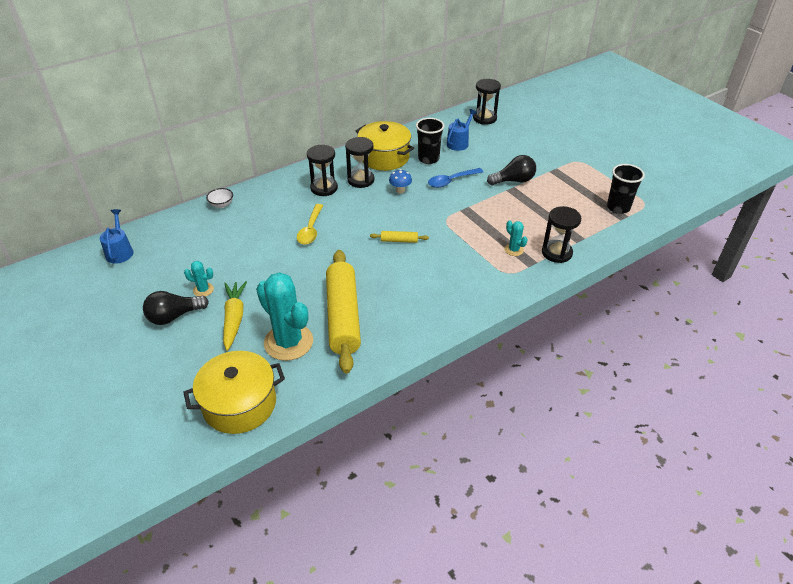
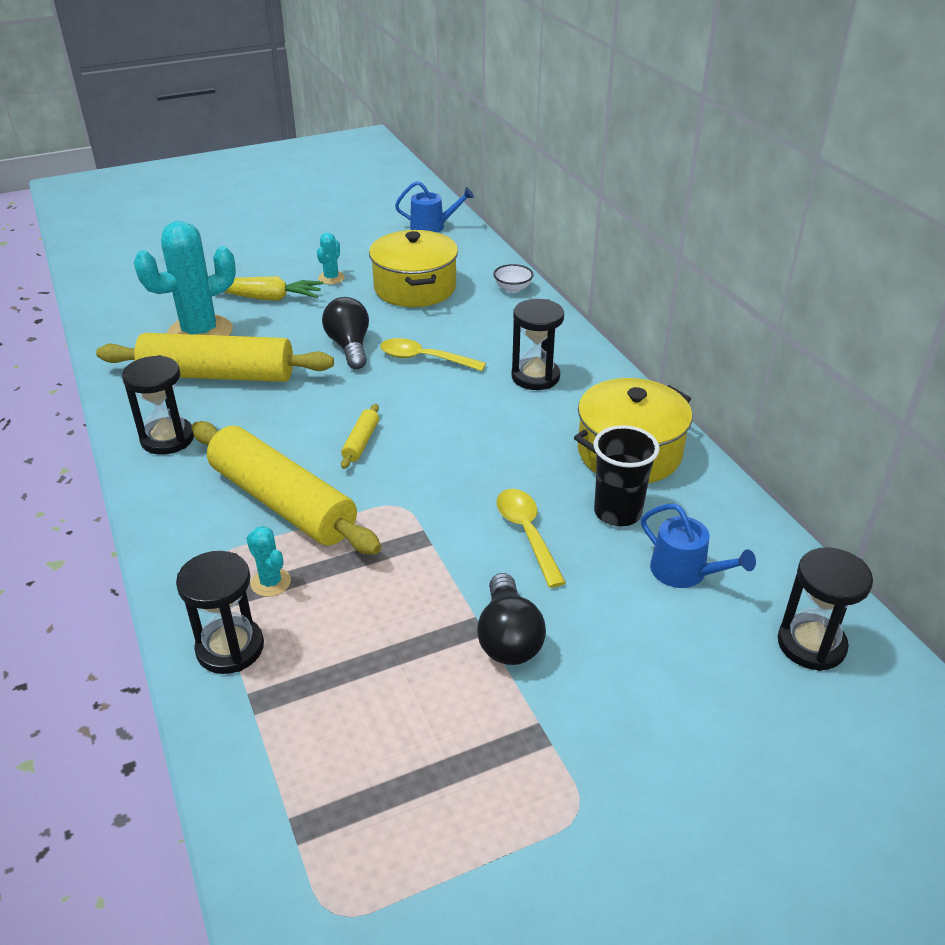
camera: 100 degrees right, 5 degrees down
(174, 316) = (294, 262): black light bulb -> black light bulb (349, 346)
(239, 404) = (128, 300): yellow pot -> yellow pot (415, 288)
(361, 180) = (552, 417): black hourglass -> black hourglass (167, 439)
(400, 190) = (509, 460): blue mushroom -> none
(451, 181) = (527, 534): blue spoon -> yellow spoon
(457, 258) = (283, 502): none -> yellow rolling pin
(513, 250) = (271, 582): turquoise cactus -> turquoise cactus turned 75 degrees clockwise
(618, 207) = (340, 832): black cup -> none

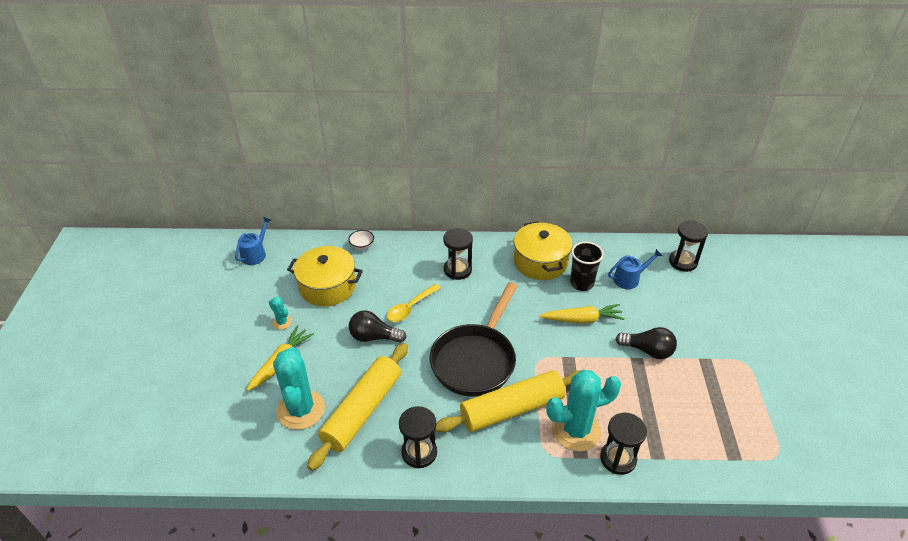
camera: 65 degrees left, 5 degrees up
(271, 582) = (576, 430): turquoise cactus -> turquoise cactus, size x2.23
(361, 442) = (475, 360): yellow rolling pin -> black pan
(527, 534) = (582, 319): yellow spoon -> yellow carrot

